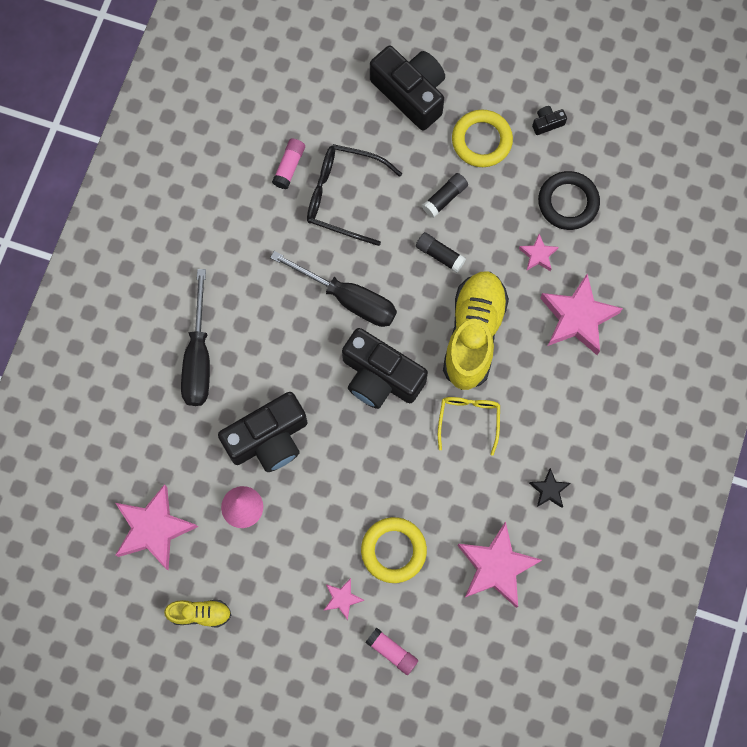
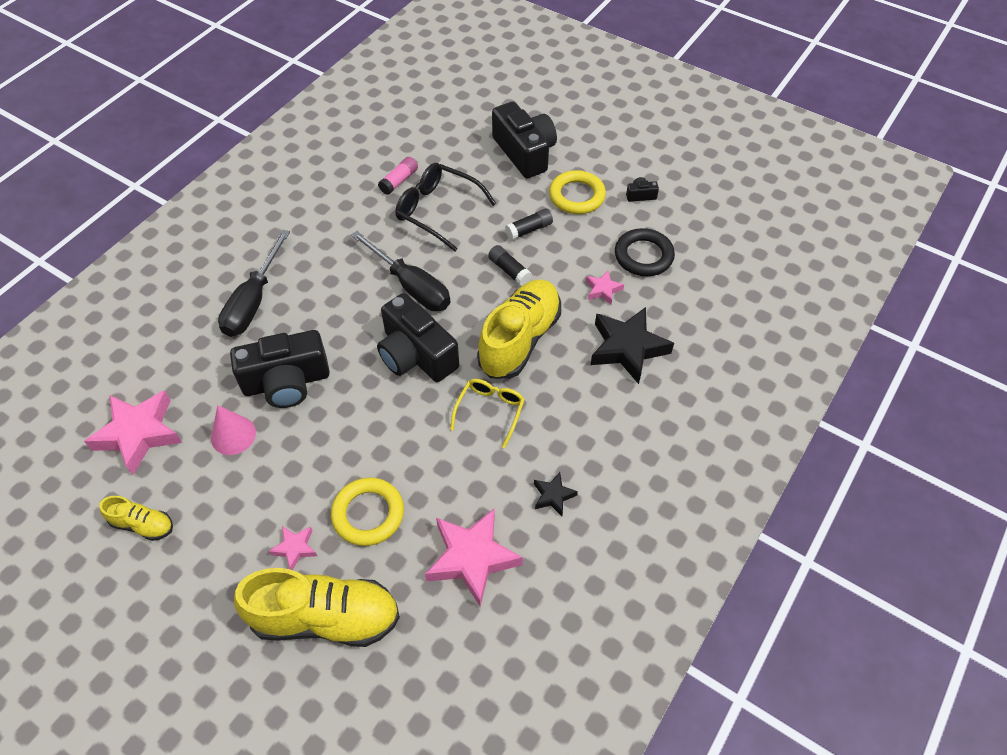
camera: 15 degrees right, 20 degrees down
(392, 651) = (325, 618): pink glue stick -> yellow shoe
(577, 318) = (627, 348): pink star -> black star

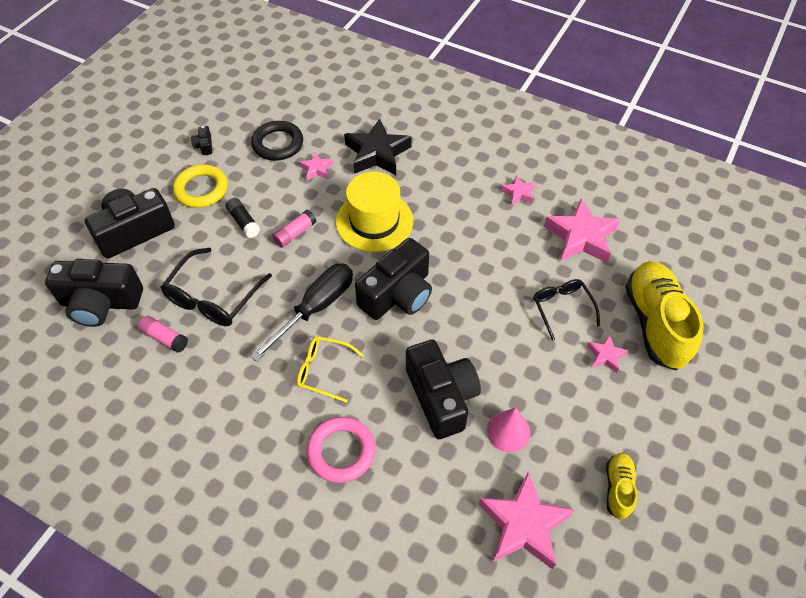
camera: 95 degrees left, 0 degrees up
(253, 301) = (341, 451): black screwdriver -> pink ring
(368, 514) = (562, 308): yellow ring -> black glasses
(445, 138) = (101, 303): none -> black camera
(490, 411) = (450, 236): yellow glasses -> yellow glasses (323, 371)
(509, 270) = (295, 233): black glue stick -> pink glue stick
(520, 339) = (374, 221): yellow shoe -> yellow hat
(553, 496) = (518, 193): black star -> pink star

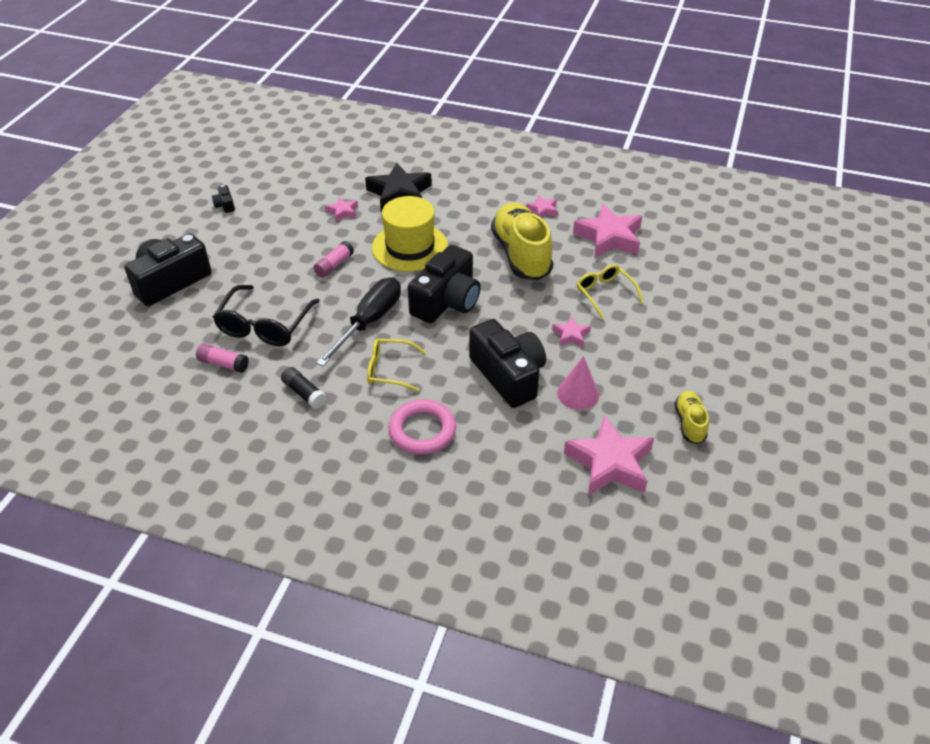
camera: 10 degrees left, 10 degrees down
(101, 303) = (150, 343): black camera -> none
(201, 189) = (231, 240): yellow ring -> none
(243, 222) = (280, 262): black glue stick -> black glue stick (304, 393)
(278, 144) = (299, 196): black ring -> none
(562, 308) = (605, 293): black glasses -> yellow glasses
(605, 355) = (653, 324): pink star -> pink star (571, 335)
(655, 323) = (693, 295): yellow shoe -> yellow shoe (521, 255)

